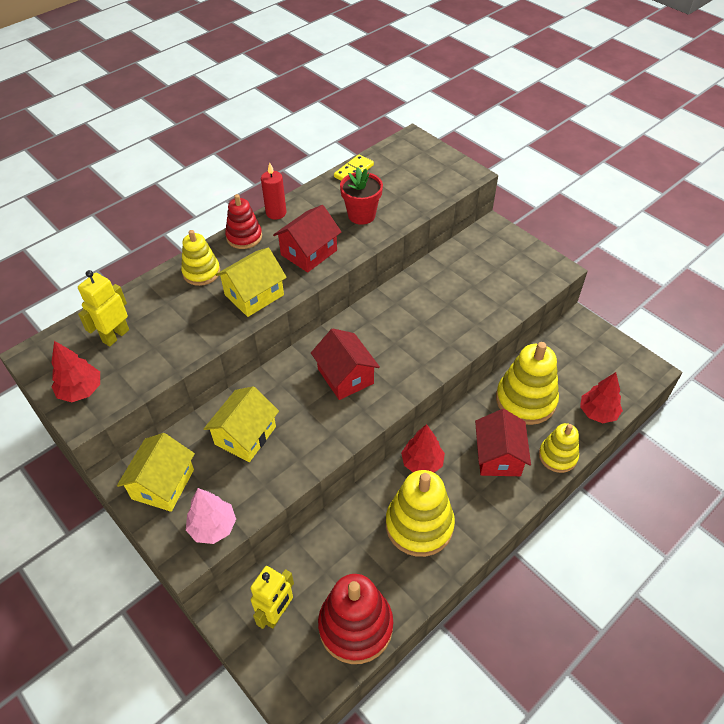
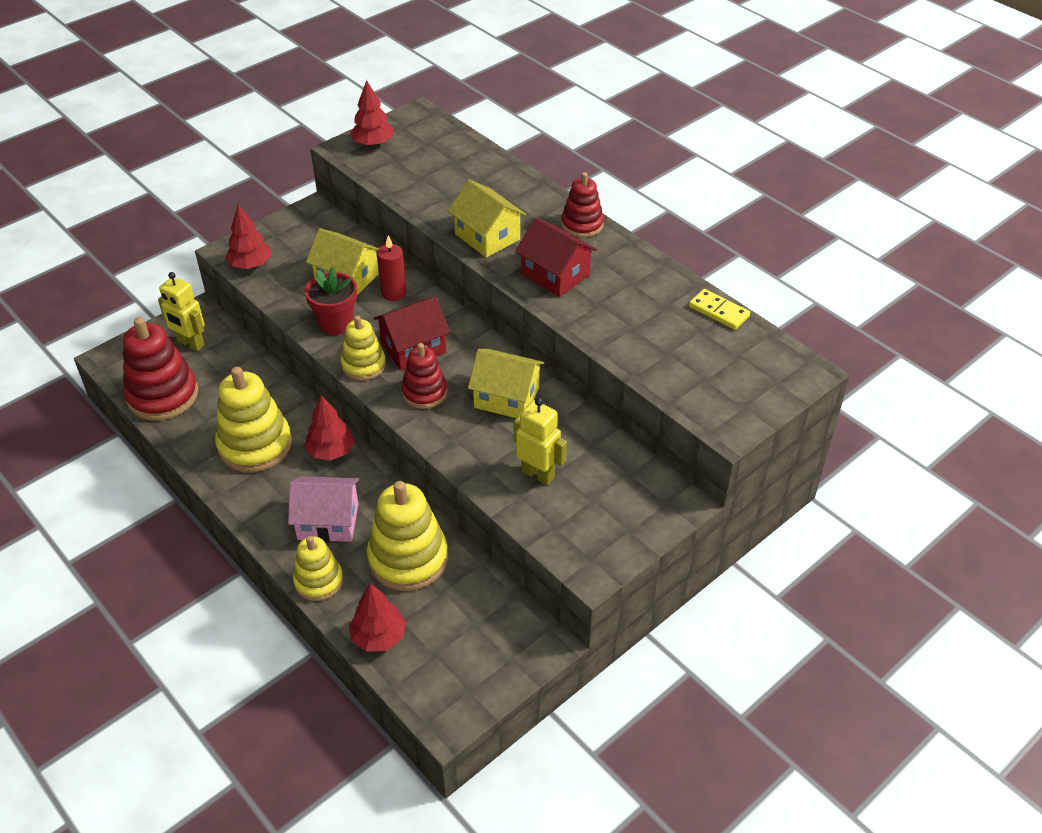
camera: 90 degrees right, 5 degrees down
(115, 336) = (437, 154): yellow robot -> yellow robot (538, 474)
(163, 484) = (302, 232): yellow house -> yellow house (506, 397)
(201, 272) = (524, 198): yellow stacking toy -> yellow stacking toy (363, 365)
(213, 527) = (251, 264): pink tree -> red tree
(276, 213) = (626, 246): red candle -> red candle (394, 293)
(361, 215) = (626, 318): red flower pot -> red flower pot (336, 323)
(399, 365) = (424, 392): none -> red stacking toy
(498, 456) = (328, 521): red house -> pink house

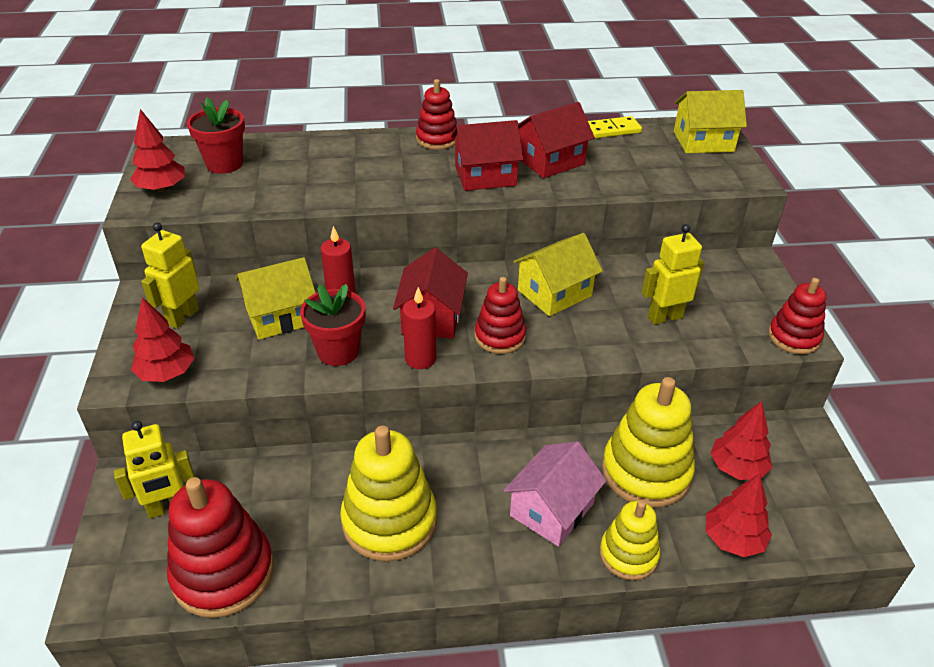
camera: 55 degrees left, 5 degrees down
(306, 238) = (182, 317): none -> yellow robot
(331, 451) = (456, 463): red tree -> red tree (737, 468)
(363, 365) = (420, 359): yellow stacking toy -> red candle
(430, 150) = (224, 164): none -> red flower pot
(487, 237) = (391, 186): yellow house -> yellow house (703, 141)
(589, 566) = (794, 337): none -> red stacking toy
(619, 298) = (550, 161): none -> red house

